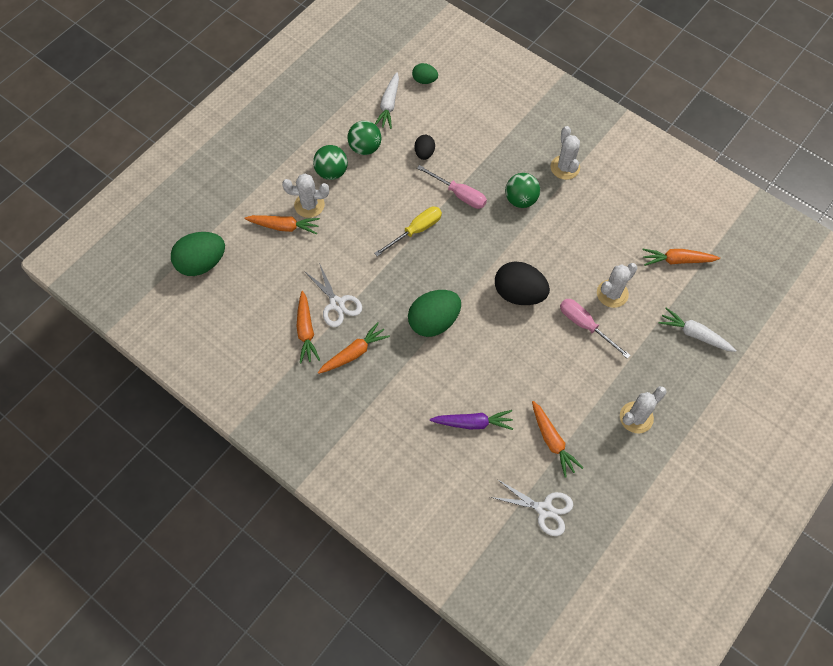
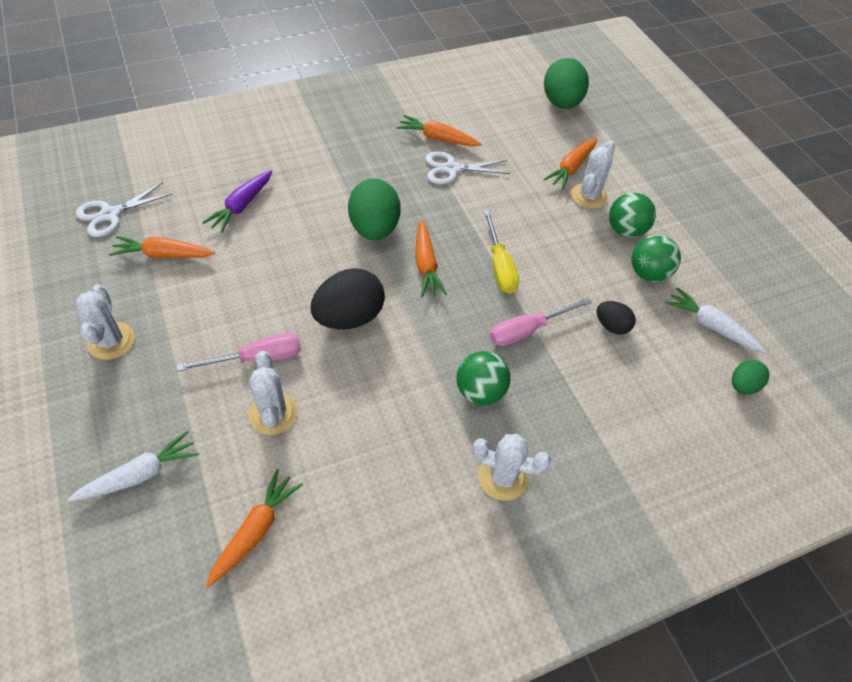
camera: 115 degrees right, 10 degrees down
(354, 353) = (388, 159): orange carrot -> orange carrot (426, 265)

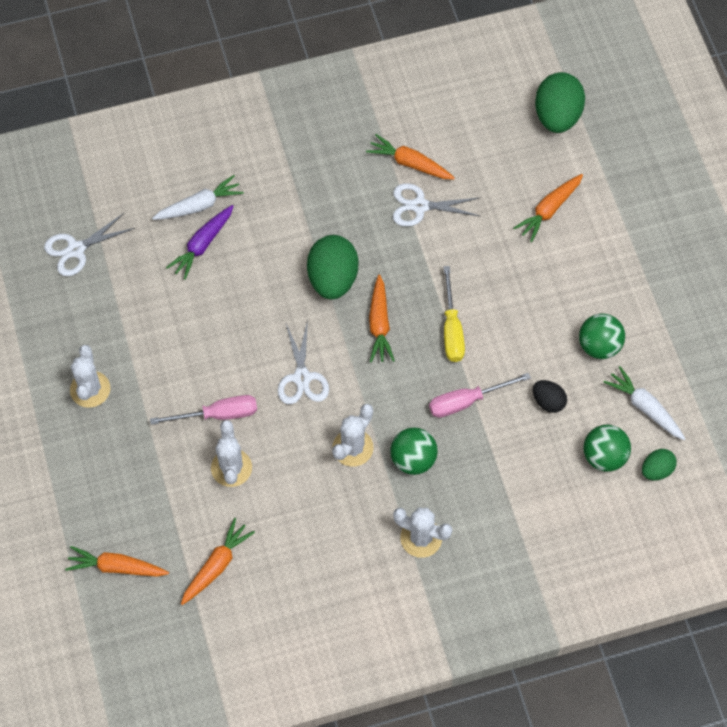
camera: 10 degrees right, 10 degrees up
(140, 474) = (124, 513): white carrot -> white carrot (199, 205)
(163, 255) = (130, 299): orange carrot -> orange carrot (116, 567)
(349, 317) = (302, 378): black egg -> white scissors
(588, 196) = (560, 248): white cactus -> white cactus (353, 448)
(625, 230) = (589, 293): green ball -> green ball (604, 456)

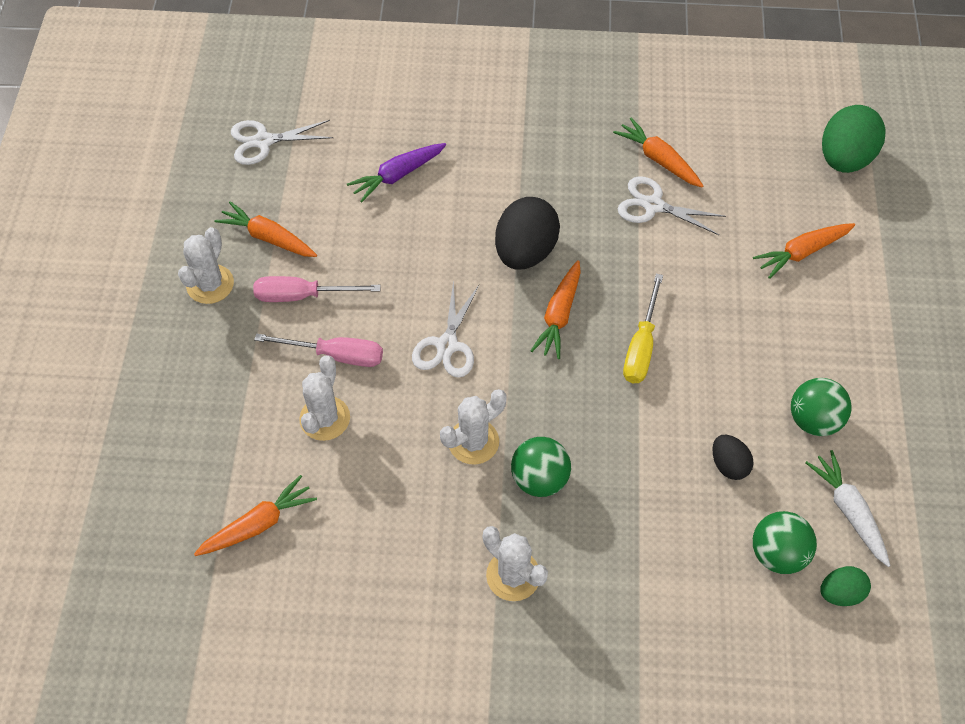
camera: 20 degrees right, 5 degrees down
(116, 567) = (145, 486): orange carrot -> orange carrot (268, 237)
(199, 205) = (412, 136): white carrot -> none
(333, 279) = (525, 251): green egg -> black egg
(466, 401) = (629, 432): pink screwdriver -> pink screwdriver (302, 295)

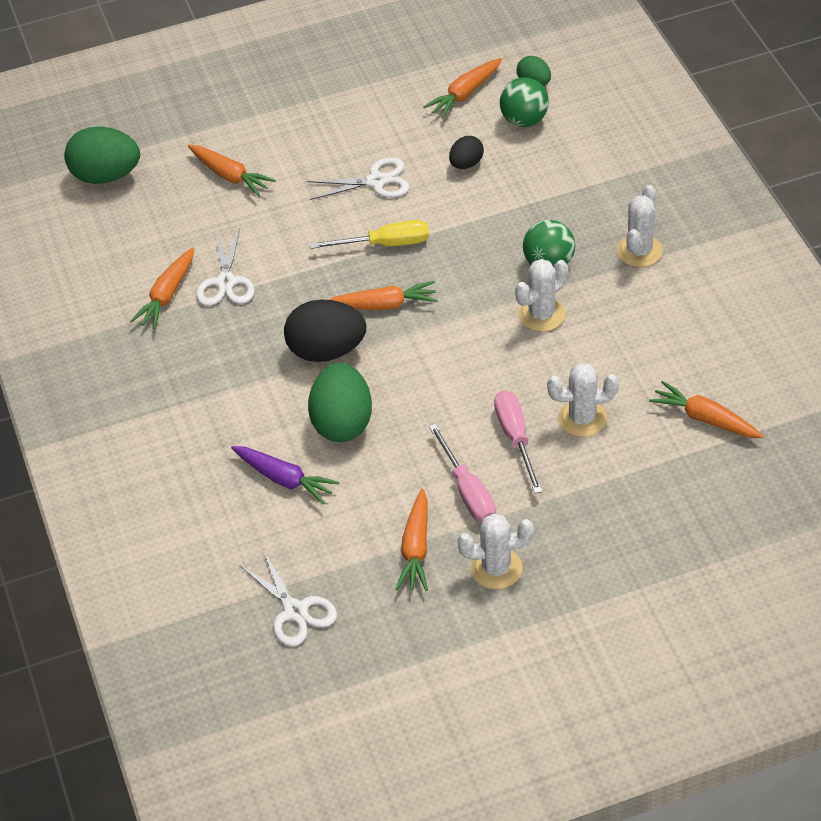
camera: 110 degrees left, 10 degrees down
(434, 234) = (342, 422): none -> green egg
(447, 345) = (459, 366): white scissors -> white scissors (376, 181)
(473, 442) = (542, 315): white cactus -> white cactus turned 75 degrees counterclockwise
(813, 420) = (396, 129): green ball -> none
(848, 511) = (465, 94): white carrot -> orange carrot

